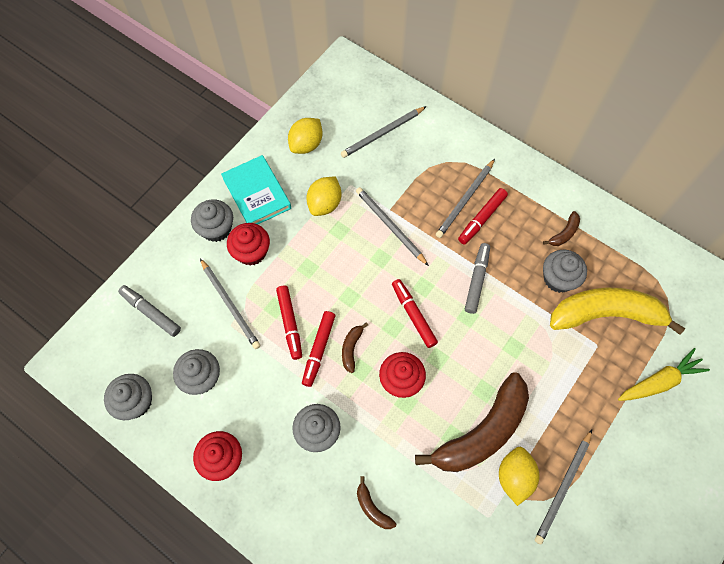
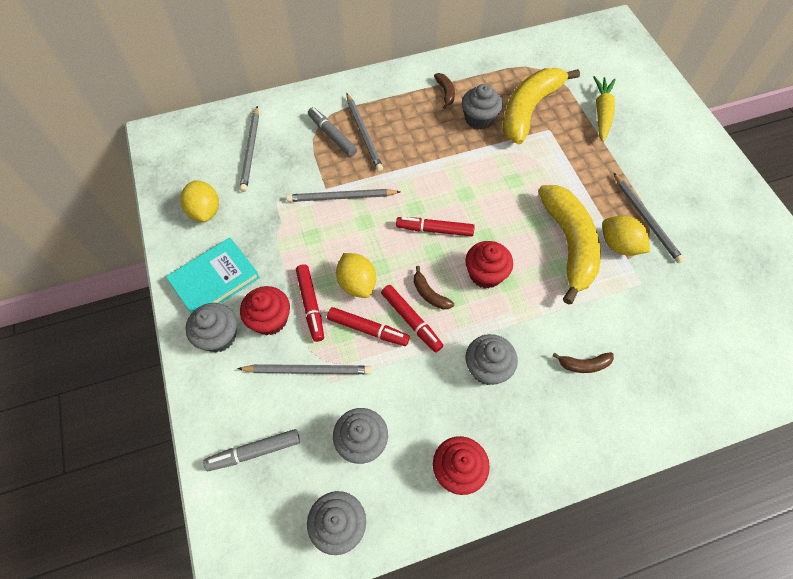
camera: 55 degrees left, 5 degrees down
(256, 193) = (215, 280): turquoise book -> turquoise book turned 45 degrees counterclockwise
(325, 204) = (276, 232): yellow lemon -> yellow lemon (357, 284)
(477, 280) = (439, 169): grey marker -> grey marker (332, 135)
(481, 219) = (389, 133): red marker -> red marker (310, 305)
(482, 432) = (569, 244): brown banana -> yellow banana

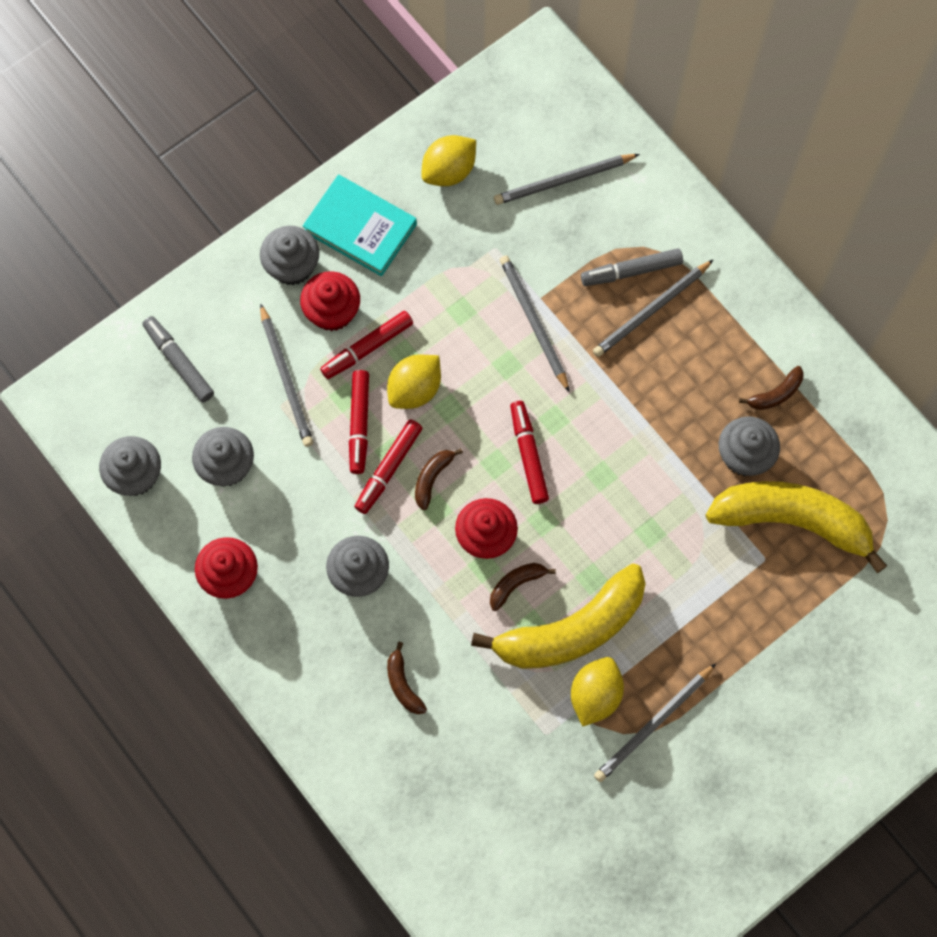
camera: 70 degrees right, 10 degrees up
(332, 135) = (631, 271): grey marker -> grey marker turned 135 degrees counterclockwise
(526, 267) = (516, 584): none -> brown banana
(601, 113) = (831, 627): yellow carrot -> none

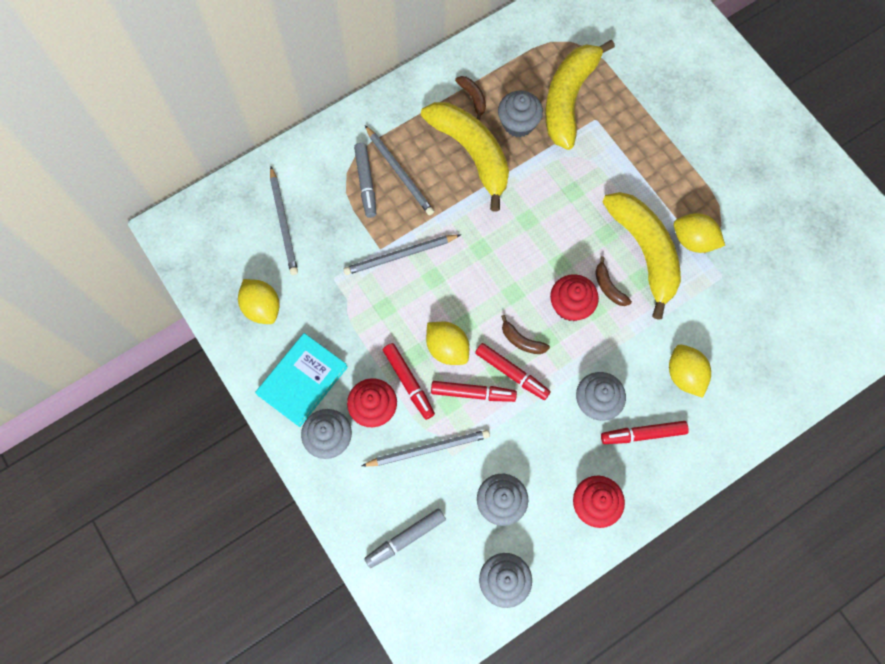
camera: 85 degrees left, 0 degrees up
(403, 684) = (684, 375): brown banana -> yellow lemon
(528, 455) = (507, 269): red marker -> red marker (643, 434)
(653, 724) = (715, 204): grey pencil -> none
(691, 398) = (472, 153): none -> yellow banana

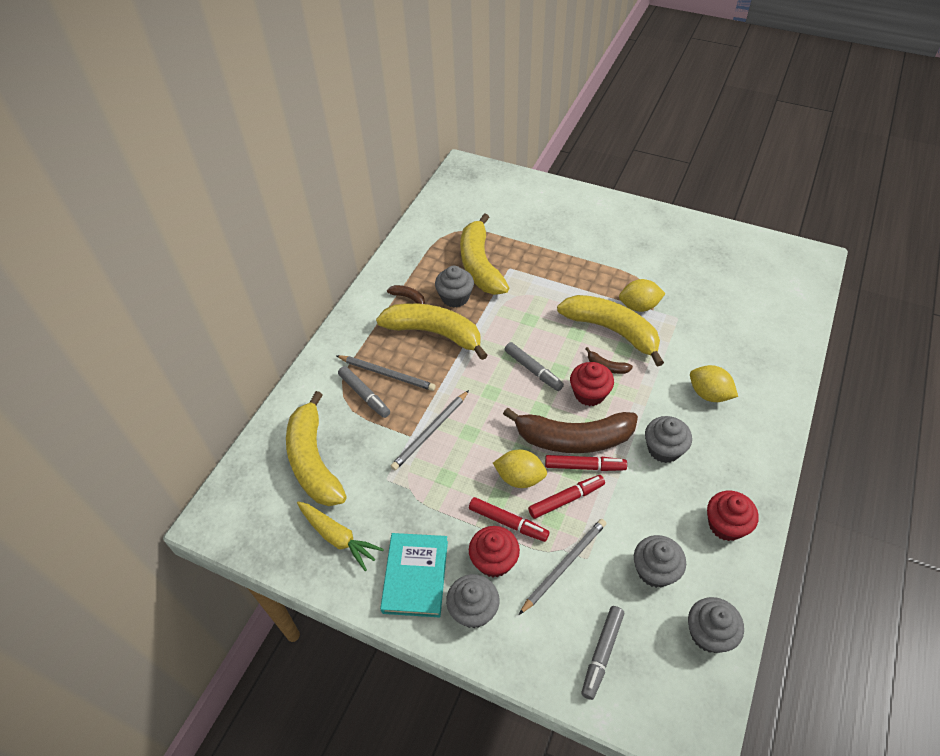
camera: 30 degrees left, 20 degrees down
(262, 307) = (338, 537): yellow lemon -> yellow carrot
(284, 223) = (313, 461): grey pencil -> yellow banana
(521, 341) = (573, 439): brown banana -> brown banana, size x2.45
(536, 249) = (533, 370): none -> grey marker
(643, 434) = (716, 451): red marker -> none

